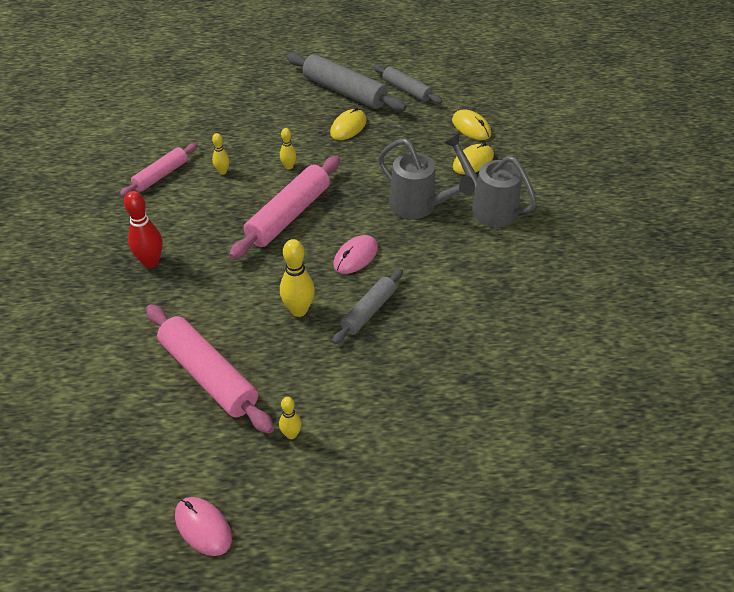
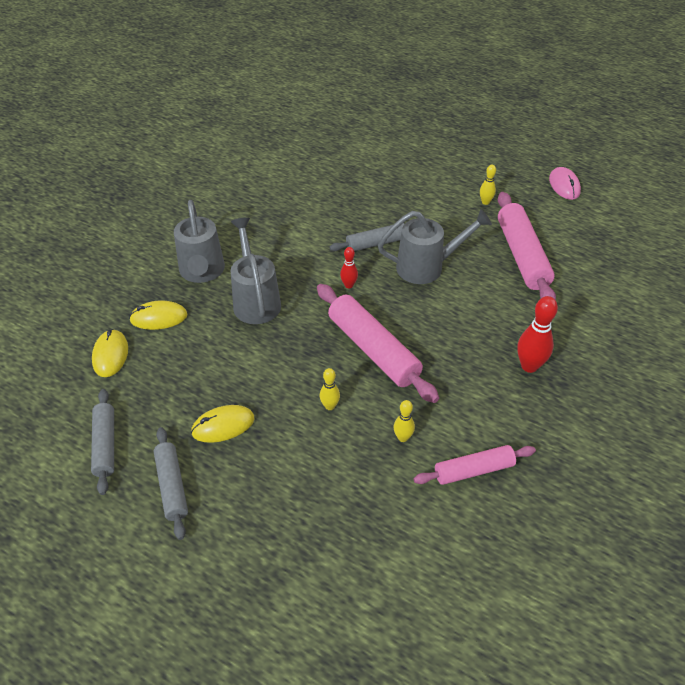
camera: 145 degrees left, 0 degrees up
(289, 215) = (373, 349): pink rolling pin -> pink rolling pin turned 75 degrees clockwise
(299, 310) = (427, 267): yellow bowling pin -> grey watering can
(344, 91) = (172, 486): grey rolling pin -> grey rolling pin, size x0.60
(355, 256) = (349, 285): pink mouse -> red bowling pin

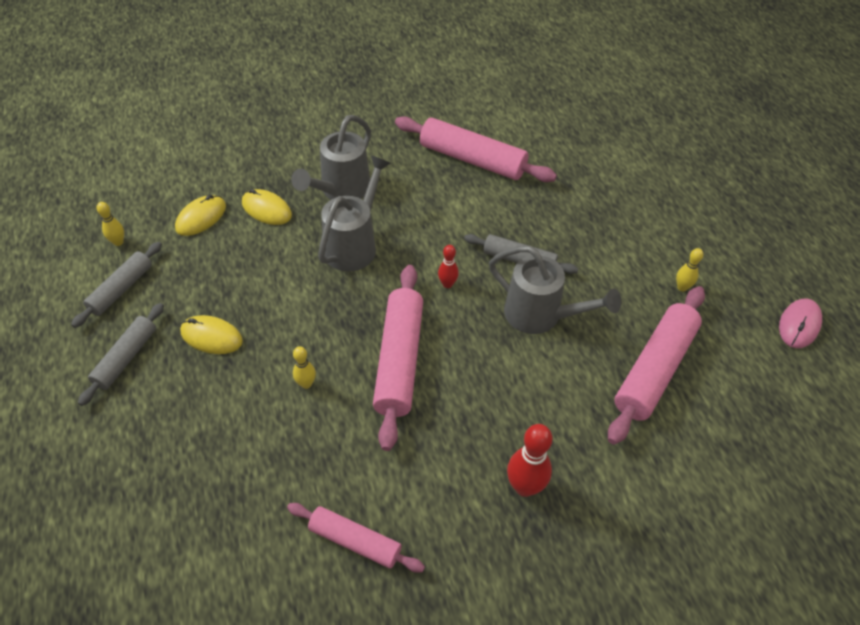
camera: 40 degrees right, 5 degrees up
(273, 200) = (472, 159): none -> pink rolling pin
(403, 437) = (331, 460): yellow bowling pin -> yellow bowling pin (118, 242)

